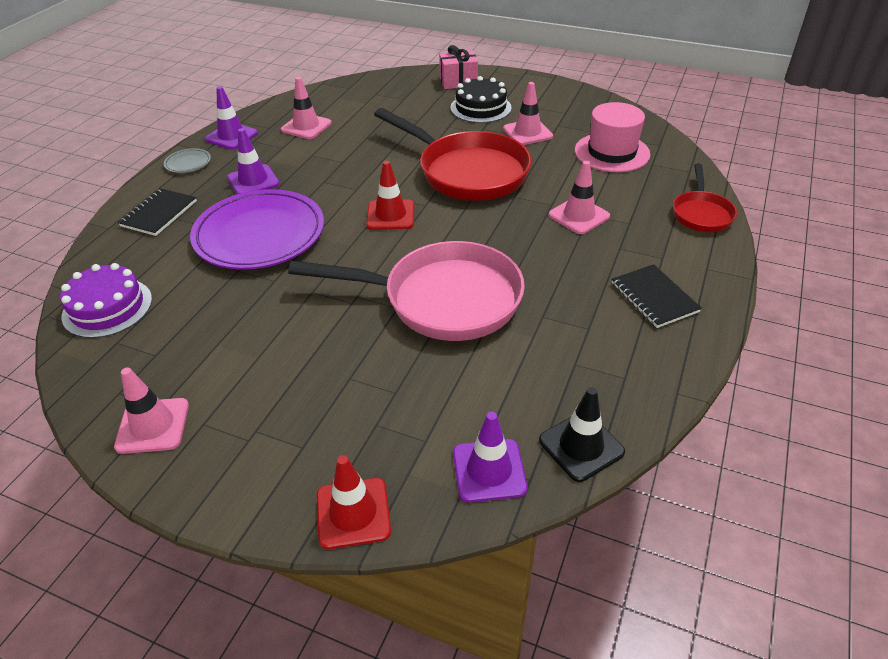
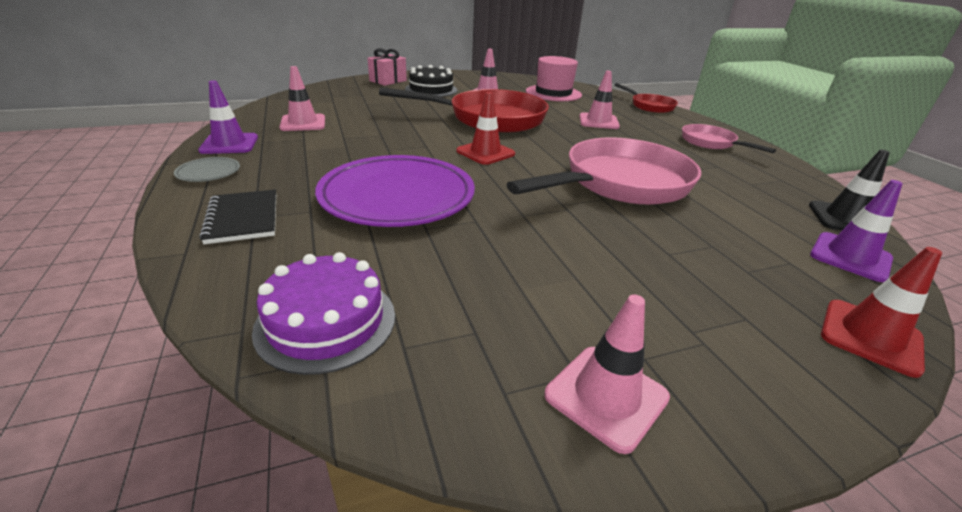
camera: 45 degrees left, 10 degrees down
(253, 181) = (316, 165): purple traffic cone -> none
(654, 297) = (711, 143): black notebook -> pink pan

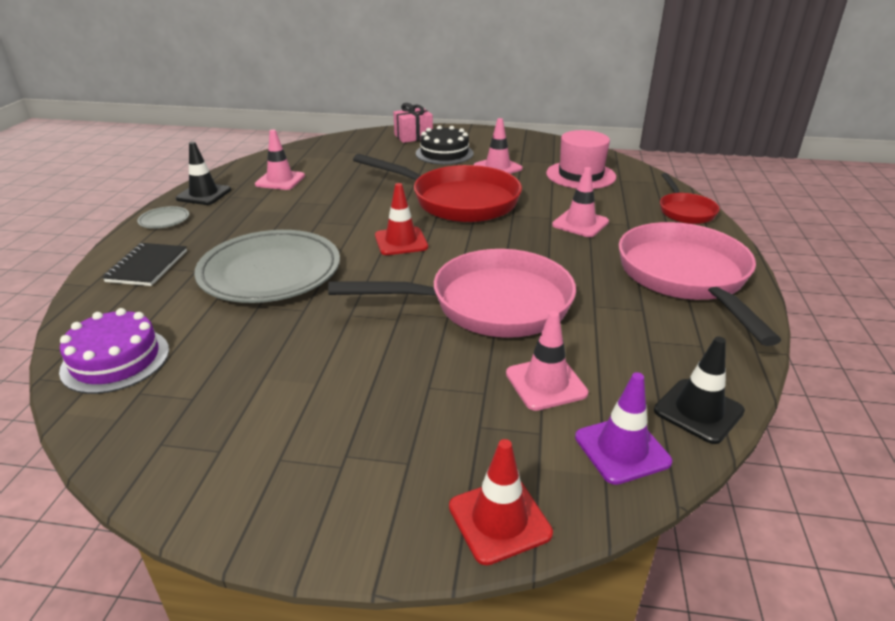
camera: 30 degrees right, 0 degrees up
(229, 144) = (204, 194): purple traffic cone -> black traffic cone
(397, 197) = (270, 272): purple plate -> grey plate
(606, 396) = (217, 471): pink traffic cone -> pink traffic cone (546, 383)
(711, 143) = (686, 278): pink pan -> pink pan, size x1.94

